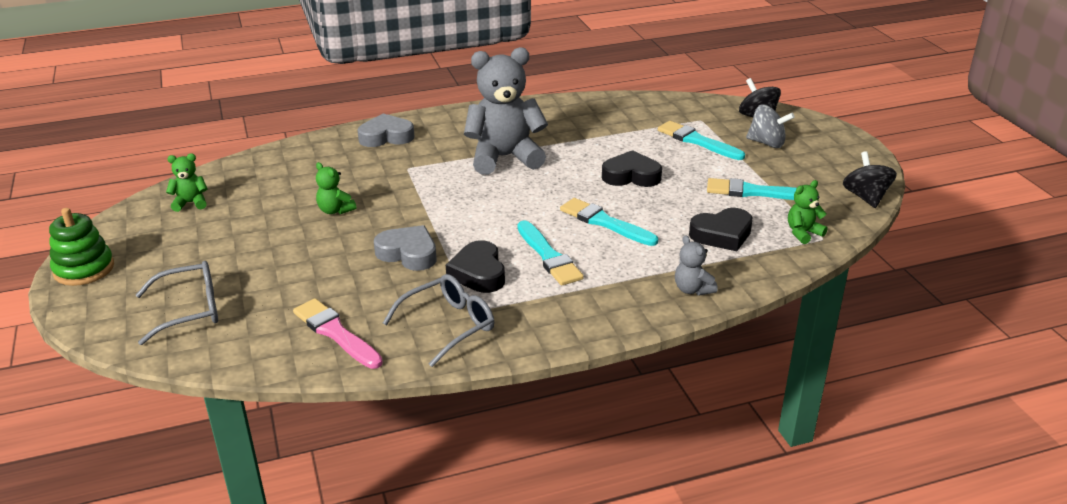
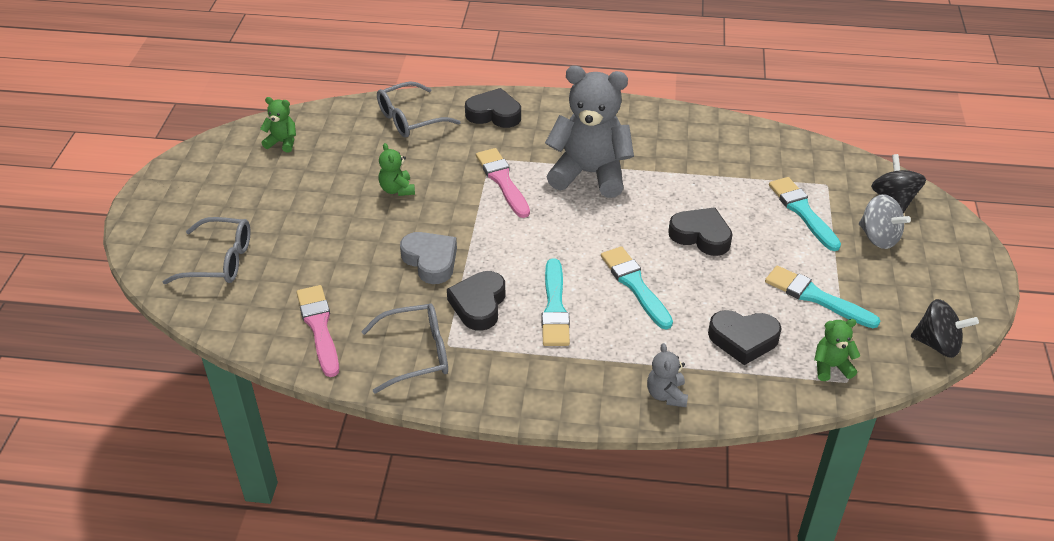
camera: 25 degrees right, 10 degrees up
(84, 269) = (163, 189): green stacking toy -> none
(308, 158) = (410, 119): none -> grey glasses
(386, 137) = (494, 114): grey heart -> black heart
(431, 180) = (502, 181): none -> pink brush
(865, 197) = (937, 344): black spinning top -> black spinning top turned 90 degrees clockwise

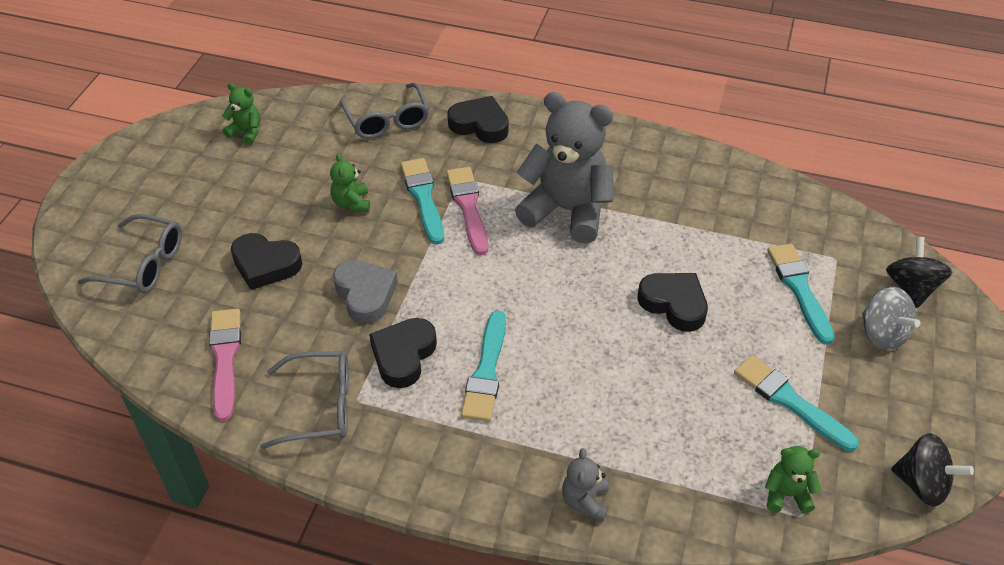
camera: 10 degrees right, 5 degrees up
(410, 119) = (387, 120): grey glasses -> grey glasses turned 90 degrees counterclockwise
(635, 285) = (583, 356): turquoise brush -> turquoise brush (423, 198)
(743, 339) = (691, 443): black heart -> black heart (265, 265)

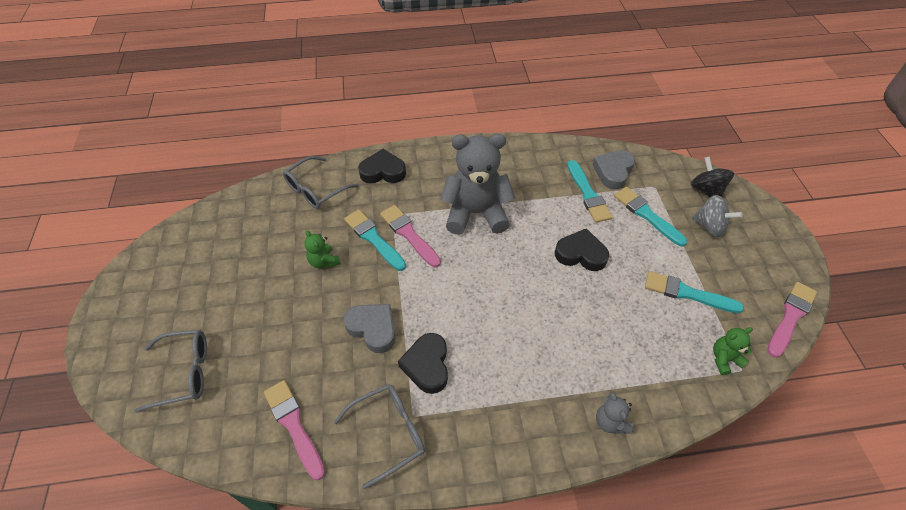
camera: 25 degrees left, 5 degrees up
(246, 132) = (212, 234): green teddy bear -> none
(265, 265) = (284, 335): black heart -> none
(387, 120) = (315, 190): grey glasses -> grey glasses turned 90 degrees clockwise
(486, 371) = (490, 353): turquoise brush -> turquoise brush (588, 194)
(788, 221) = (613, 172): none -> grey heart
(922, 484) = (790, 317): black spinning top -> pink brush

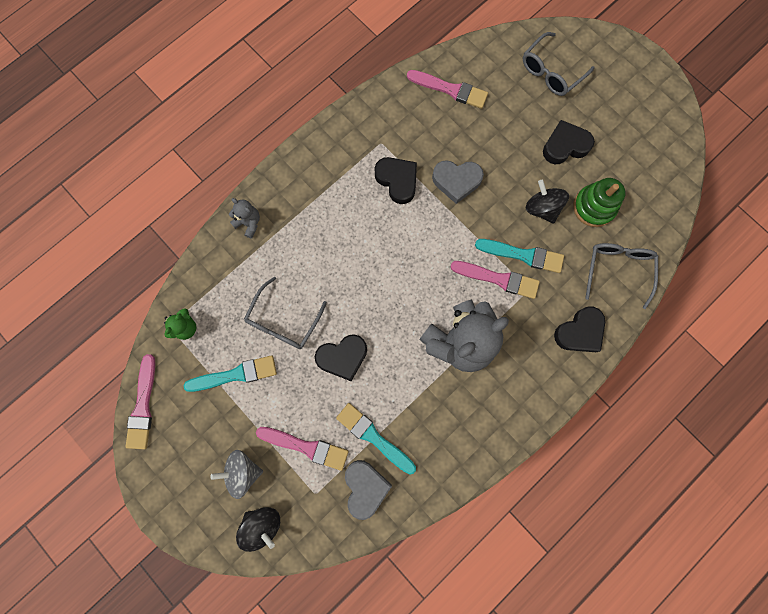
camera: 145 degrees right, 25 degrees up
(251, 297) = (565, 146): none -> black heart
(284, 238) = (594, 207): none -> green stacking toy
(324, 261) = (542, 208): green teddy bear -> black spinning top
(389, 433) = (387, 124): grey glasses -> grey glasses (283, 321)
(647, 215) = (306, 447): turquoise brush -> pink brush

